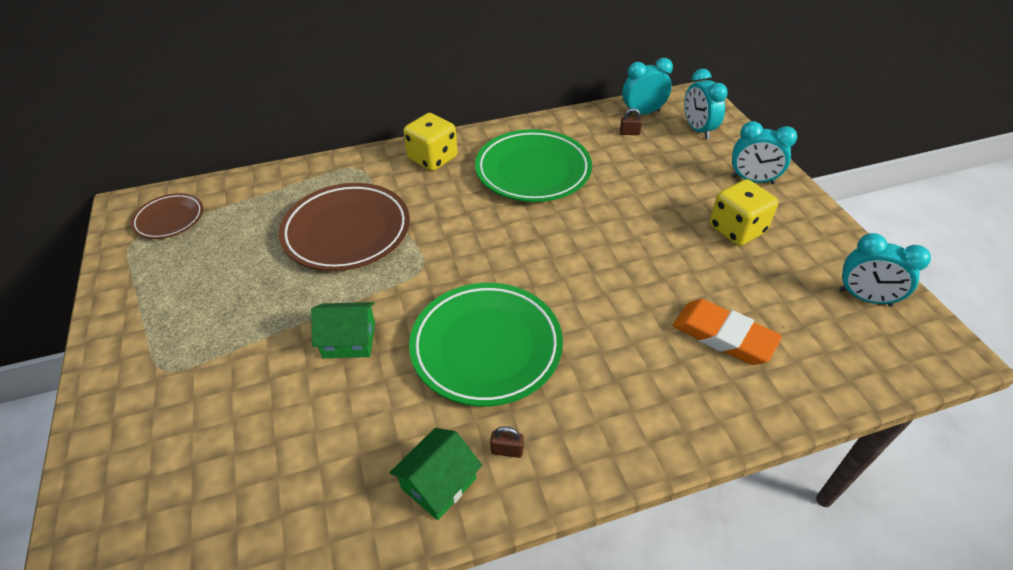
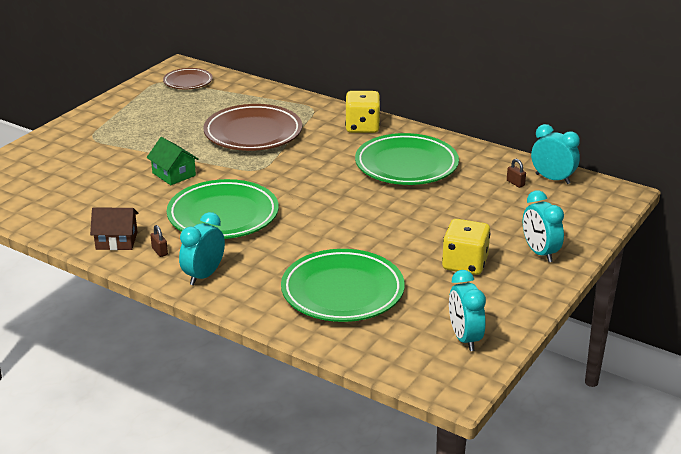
camera: 50 degrees right, 15 degrees down
(438, 483) = (116, 240): green house -> brown house
(698, 130) = (570, 209): turquoise clock -> turquoise clock (204, 275)
(723, 336) = (342, 292): orange eraser -> green plate

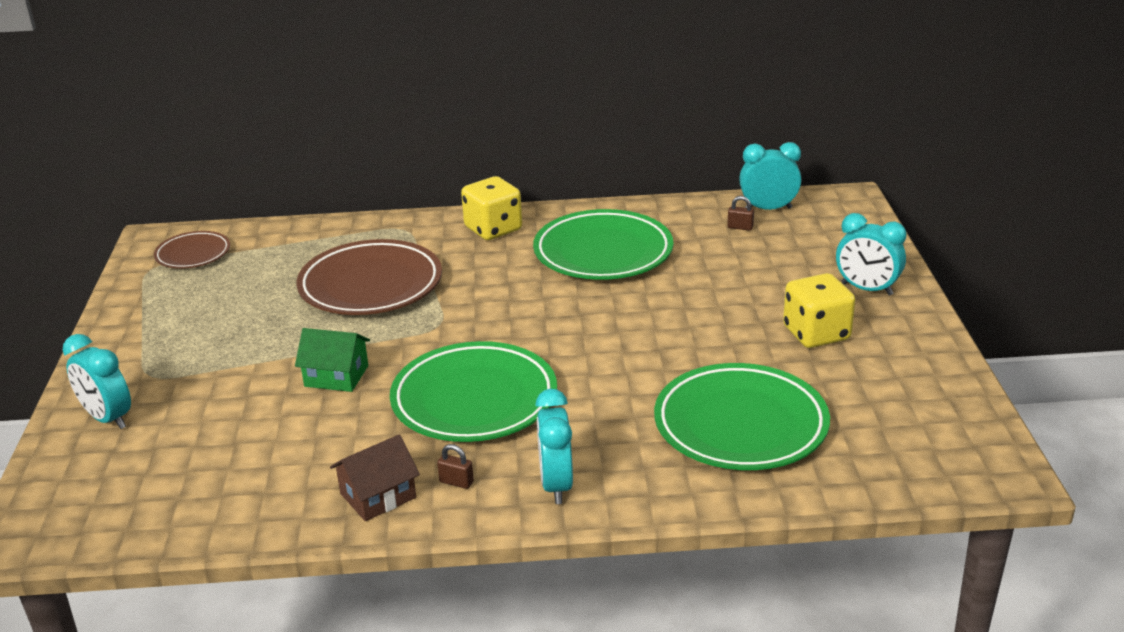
camera: 35 degrees left, 0 degrees up
(464, 338) = (932, 414): turquoise clock -> turquoise clock (108, 418)

